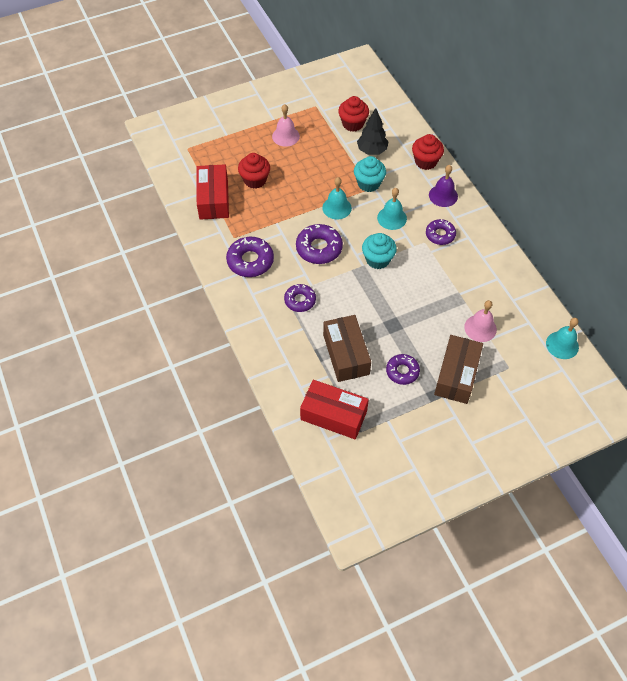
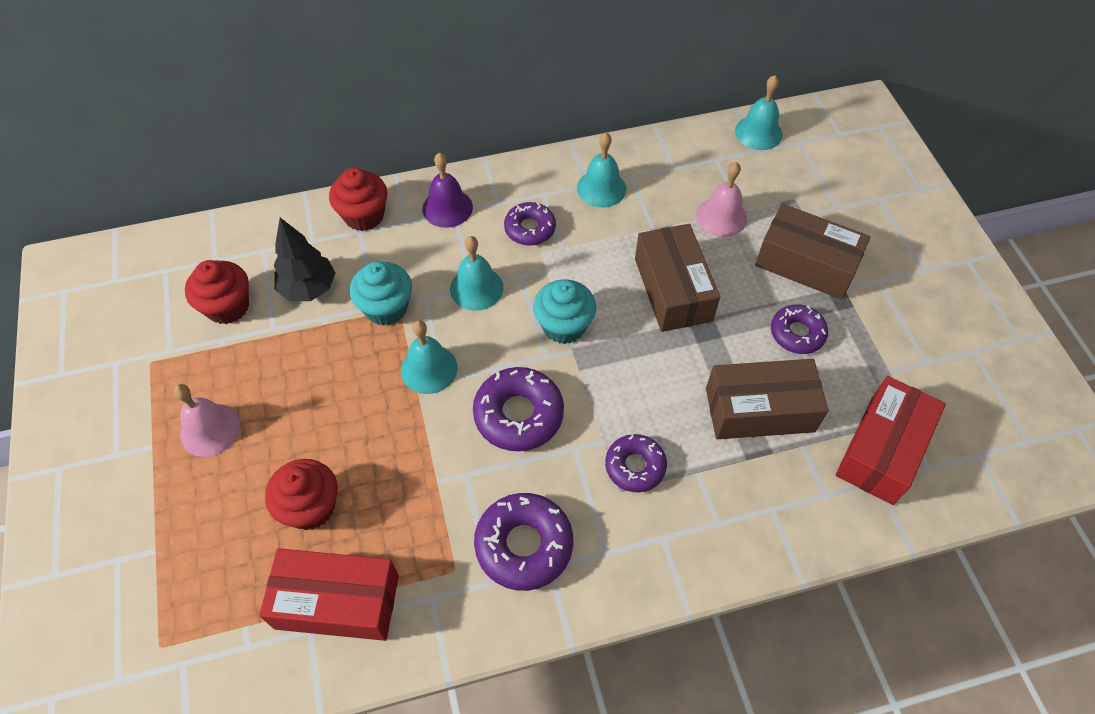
camera: 80 degrees left, 0 degrees up
(416, 307) = (673, 289): none -> brown box
(482, 264) = (601, 188): none -> turquoise bell

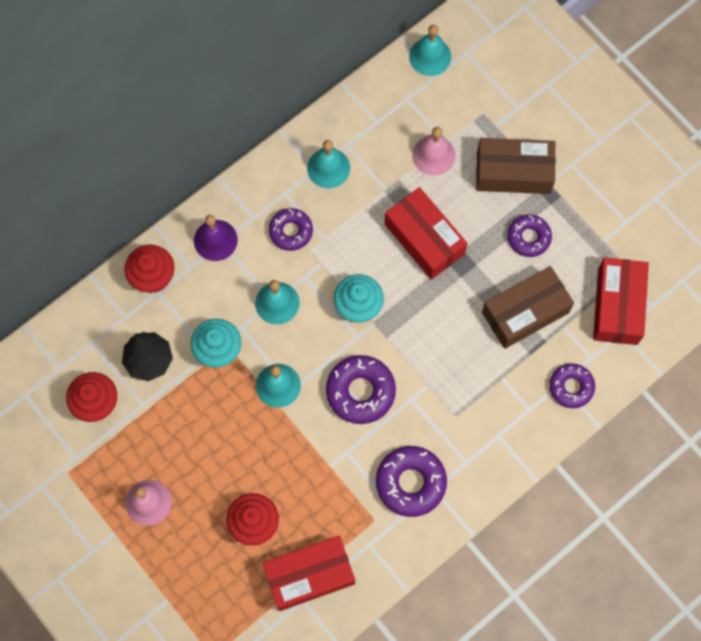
camera: 25 degrees left, 15 degrees up
(635, 466) = (458, 394): purple donut -> purple donut (571, 387)
(673, 289) = (424, 239): brown box -> red box

